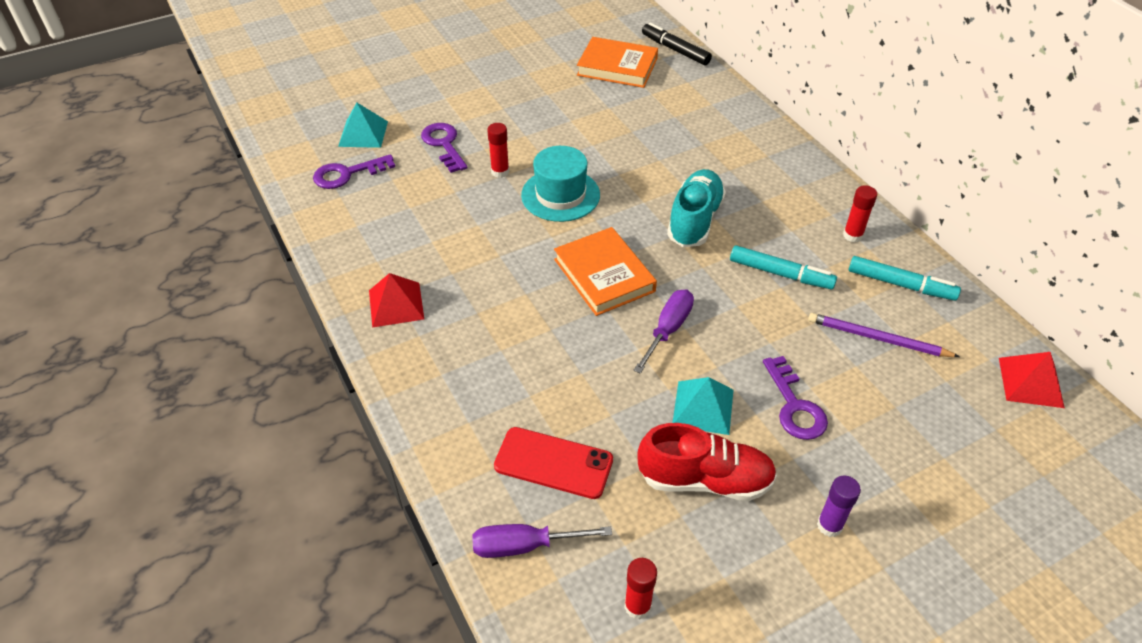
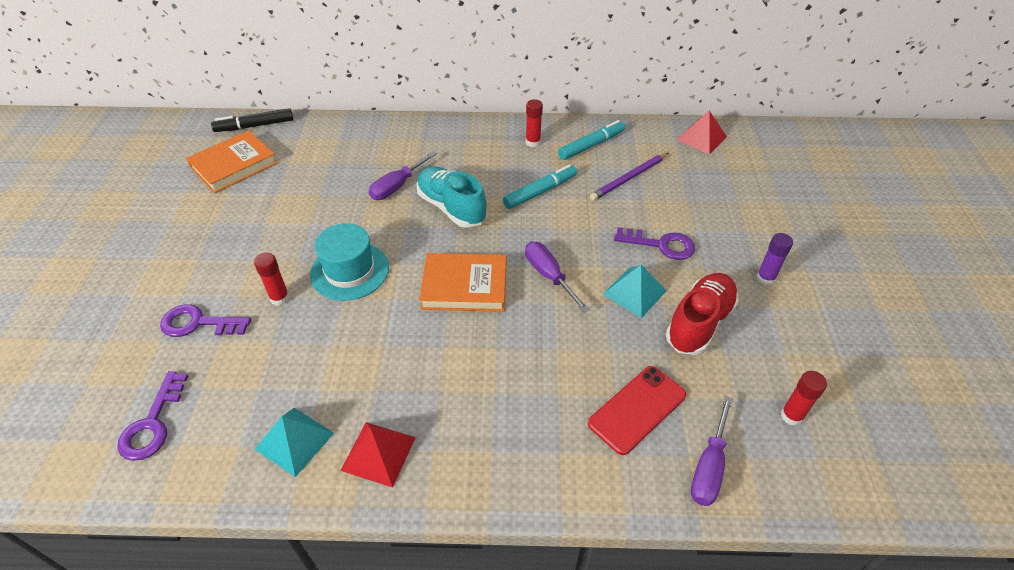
camera: 60 degrees left, 0 degrees up
(363, 133) = (106, 384): turquoise pyramid -> turquoise pyramid (294, 441)
(687, 172) = (397, 186): none -> purple screwdriver

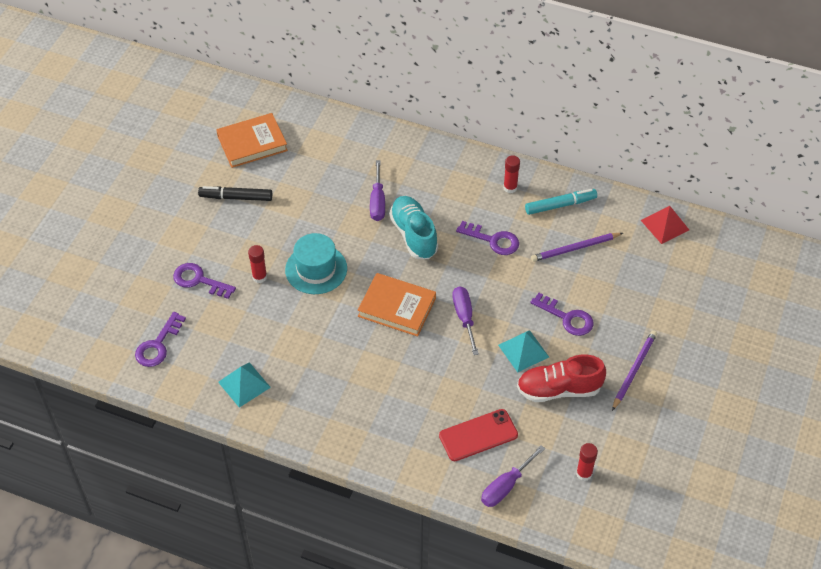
camera: 20 degrees right, 5 degrees up
(254, 126) = (278, 105): black marker -> black marker (236, 197)
(378, 453) = (295, 409): red pyramid -> none
(397, 186) = (377, 201): purple screwdriver -> purple screwdriver turned 60 degrees counterclockwise
(540, 192) = (493, 240): turquoise marker -> purple key
(699, 323) = (559, 389): red shoe -> red shoe turned 150 degrees counterclockwise
(765, 278) = (634, 370): purple glue stick -> purple pencil

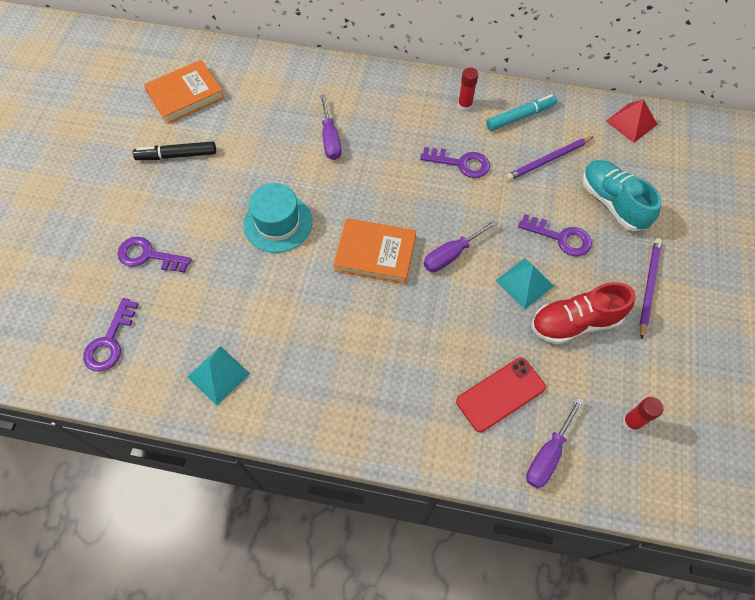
camera: 10 degrees left, 10 degrees up
(259, 277) = (216, 241): red glue stick -> none
(414, 235) = (376, 170): turquoise shoe -> turquoise shoe (612, 203)
(464, 318) = (451, 254): purple screwdriver -> purple screwdriver turned 105 degrees counterclockwise

